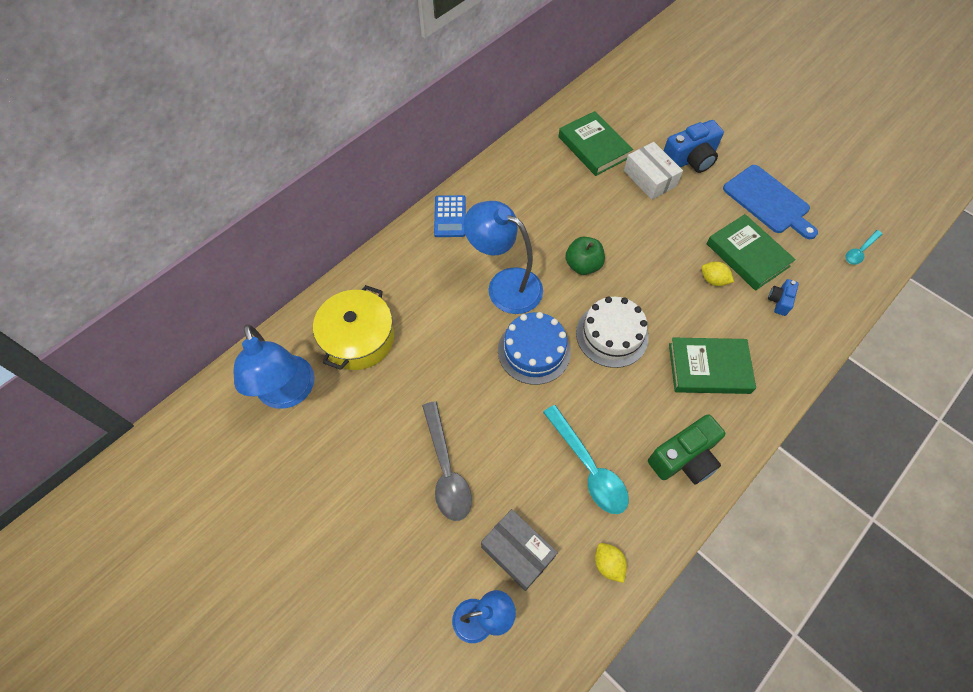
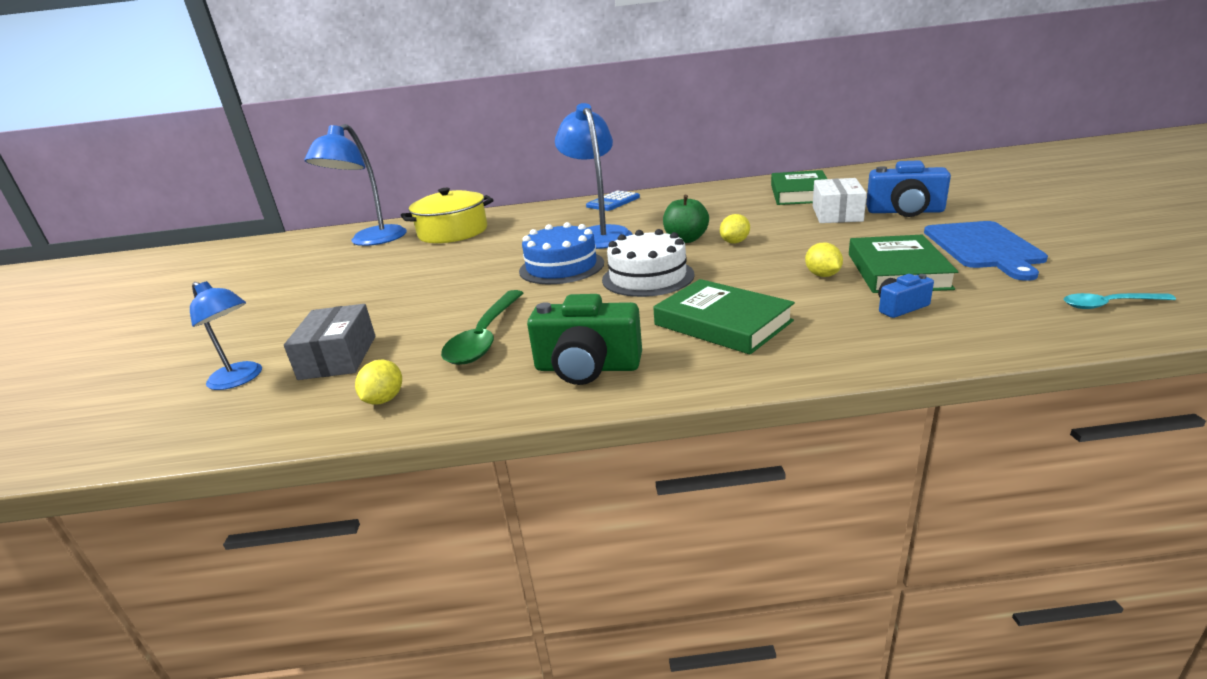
camera: 45 degrees right, 35 degrees down
(446, 470) = (384, 298): grey spoon -> none
(589, 468) = (485, 337): turquoise spoon -> green spoon
(621, 255) = (735, 242): none -> yellow lemon

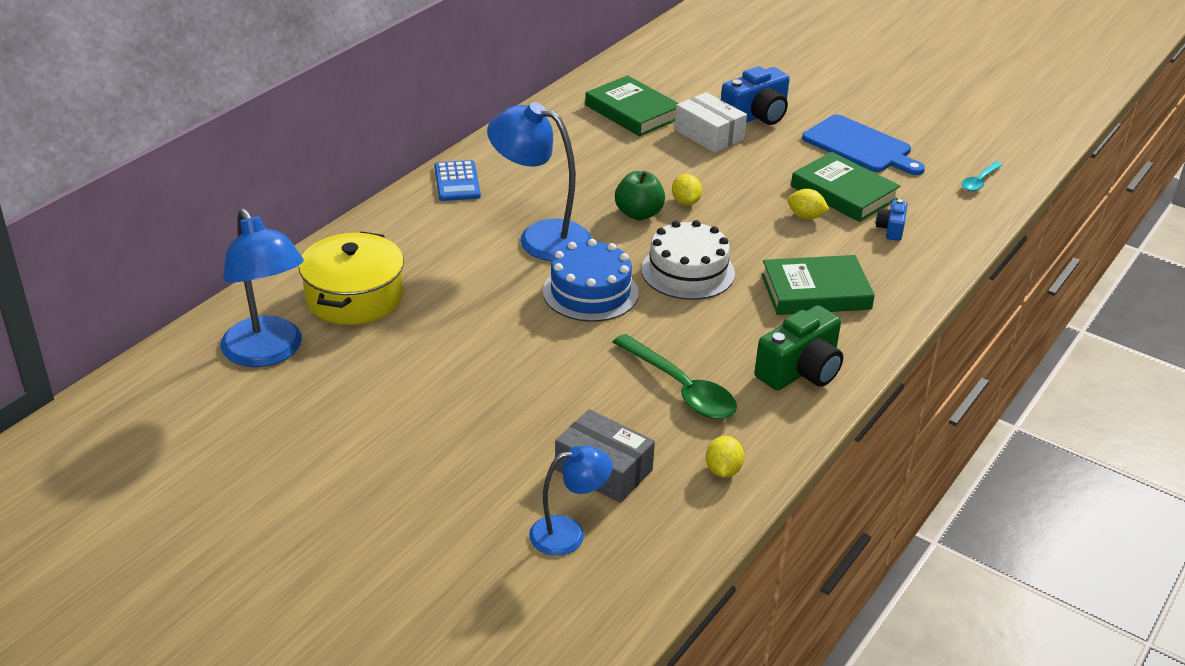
camera: 55 degrees left, 10 degrees up
(384, 399) = (723, 470): yellow lemon -> yellow lemon turned 45 degrees clockwise

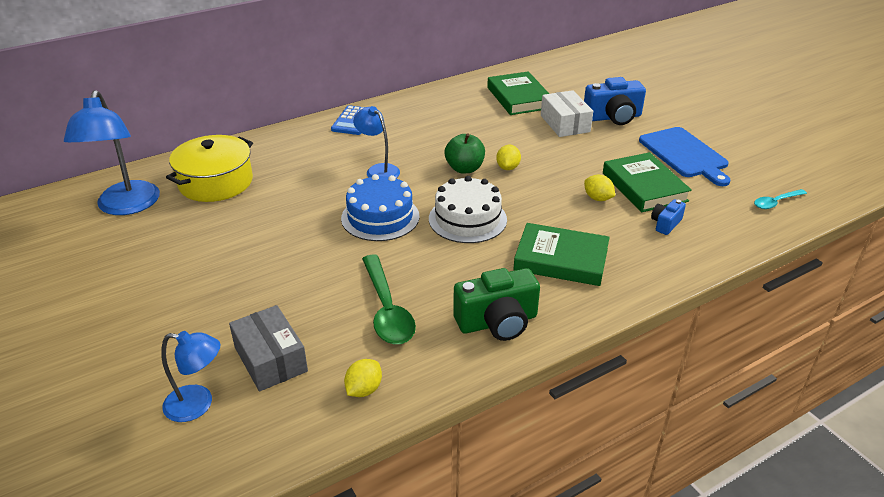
camera: 25 degrees right, 0 degrees up
(541, 237) = (378, 170): blue lamp -> blue lamp, size x0.59

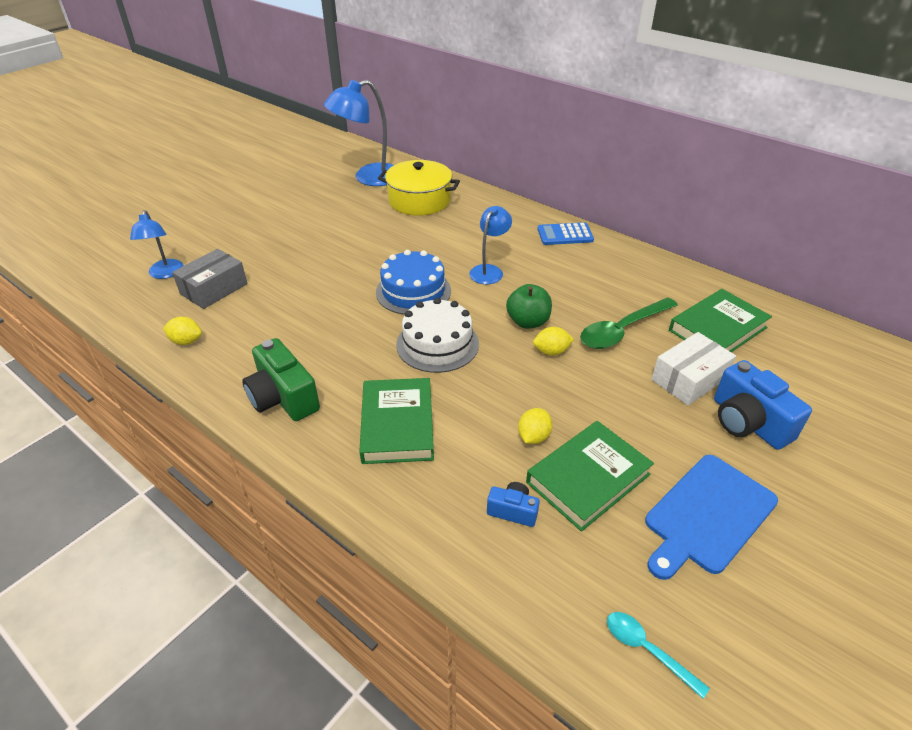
camera: 70 degrees right, 5 degrees up
(387, 310) = (283, 328): green spoon -> green spoon (622, 330)

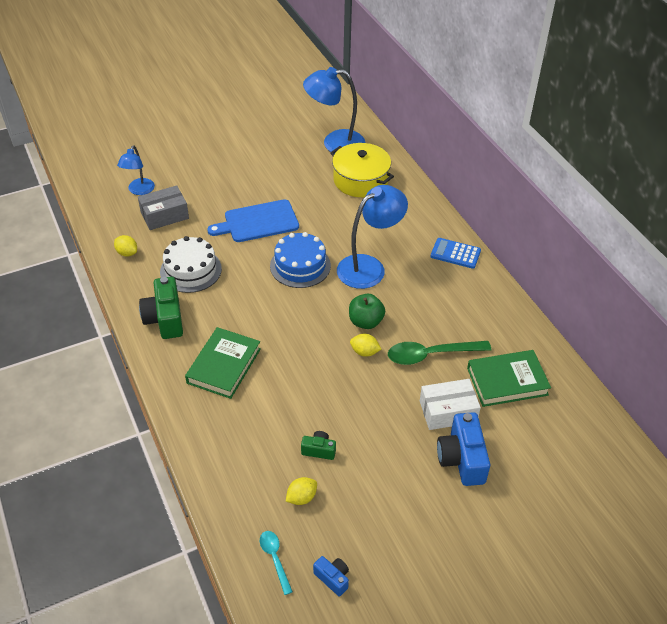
camera: 25 degrees right, 5 degrees up
(437, 344) = (288, 316): white cake -> white cake (191, 270)
(489, 270) = (369, 267): blue lamp -> blue lamp, size x1.70
(513, 511) = (256, 450): blue camera -> blue camera (332, 578)
(533, 436) = (305, 409): yellow lemon -> yellow lemon (301, 497)
(588, 478) = (319, 450): green book -> green camera
(707, 515) = (376, 505): blue cutting board -> blue cutting board (258, 222)

